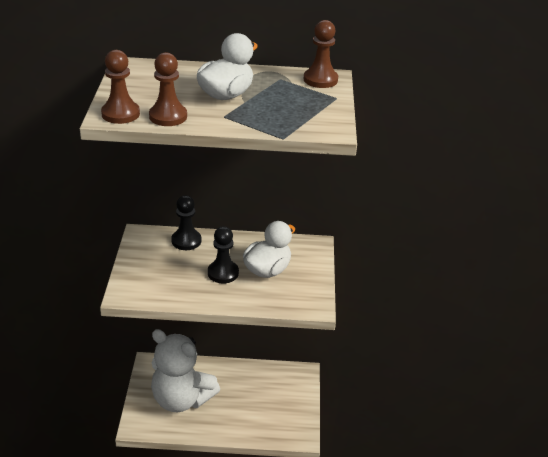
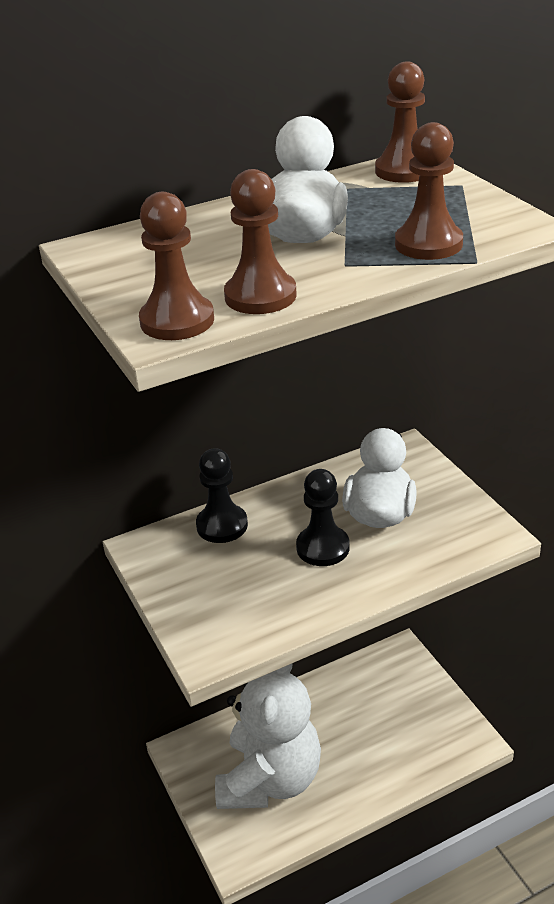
camera: 25 degrees left, 0 degrees up
(181, 399) = (270, 779): white teddy bear -> white teddy bear turned 75 degrees counterclockwise
(274, 121) = (428, 244): none -> brown pawn

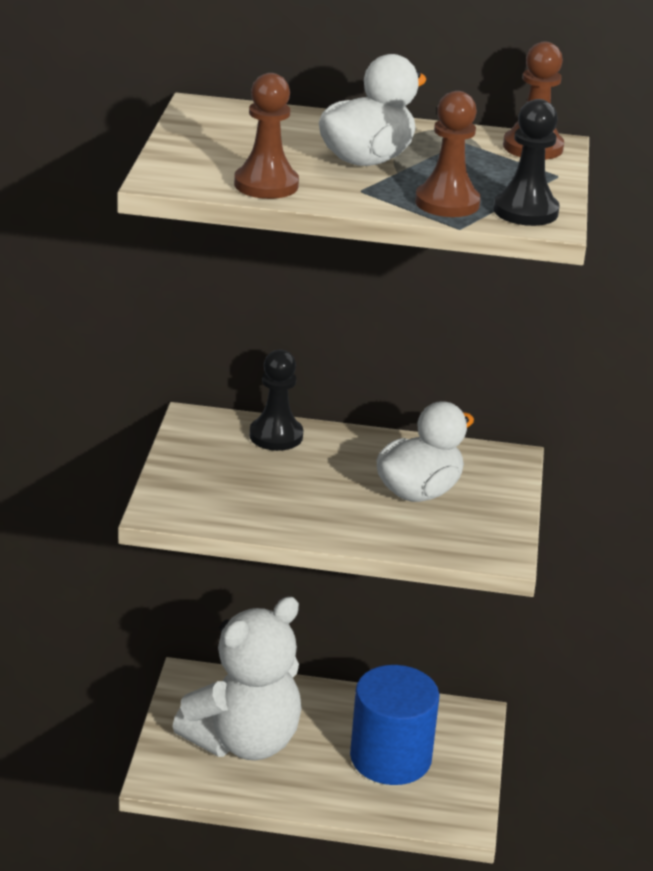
camera: 30 degrees right, 5 degrees down
(177, 321) = (186, 176): brown pawn -> none
(323, 547) = (338, 490): black pawn -> black pawn (525, 211)
(381, 723) = (390, 757): none -> blue cylinder

